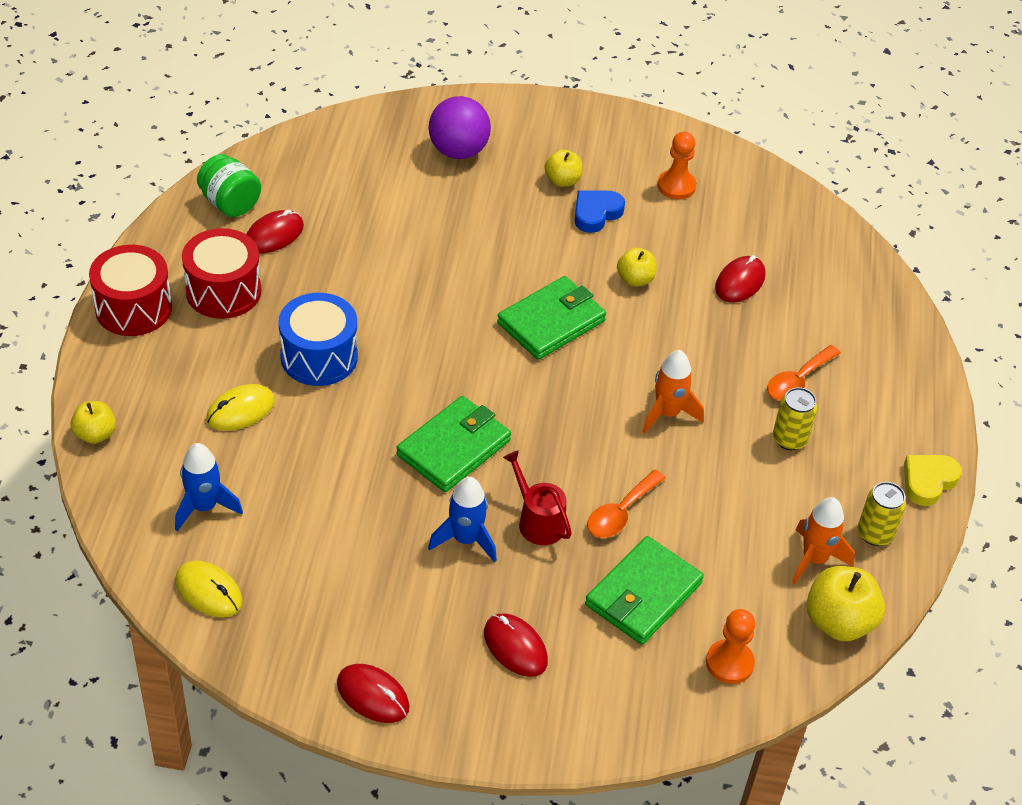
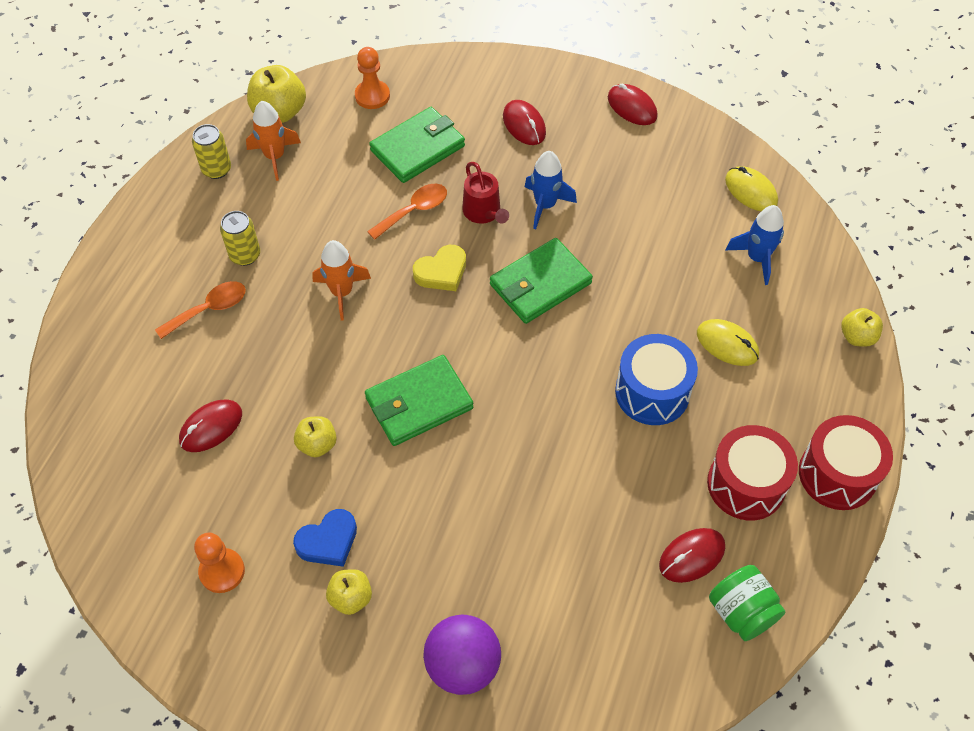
camera: 165 degrees left, 10 degrees up
(240, 410) = (727, 344): yellow mouse -> yellow mouse turned 60 degrees clockwise
(928, 481) = (148, 204): yellow heart -> yellow heart (441, 272)

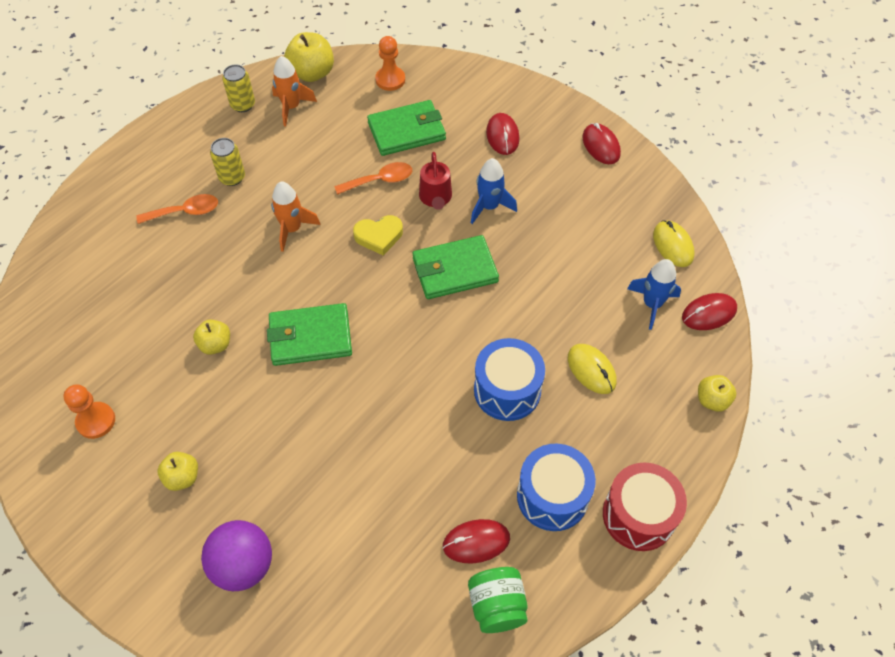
camera: 20 degrees right, 0 degrees up
(211, 427) = (142, 304): red mouse -> red mouse (709, 313)
(328, 541) = (187, 425): blue heart -> none
(746, 484) = (552, 496): red drum -> blue drum

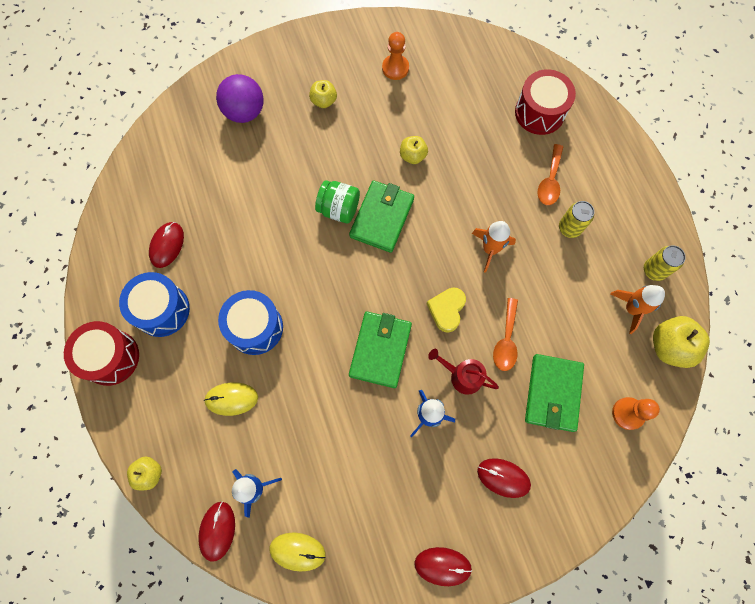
camera: 120 degrees right, 15 degrees up
(99, 252) = (539, 112): none -> red drum
(497, 606) = (122, 235): green jar -> green jar (339, 209)

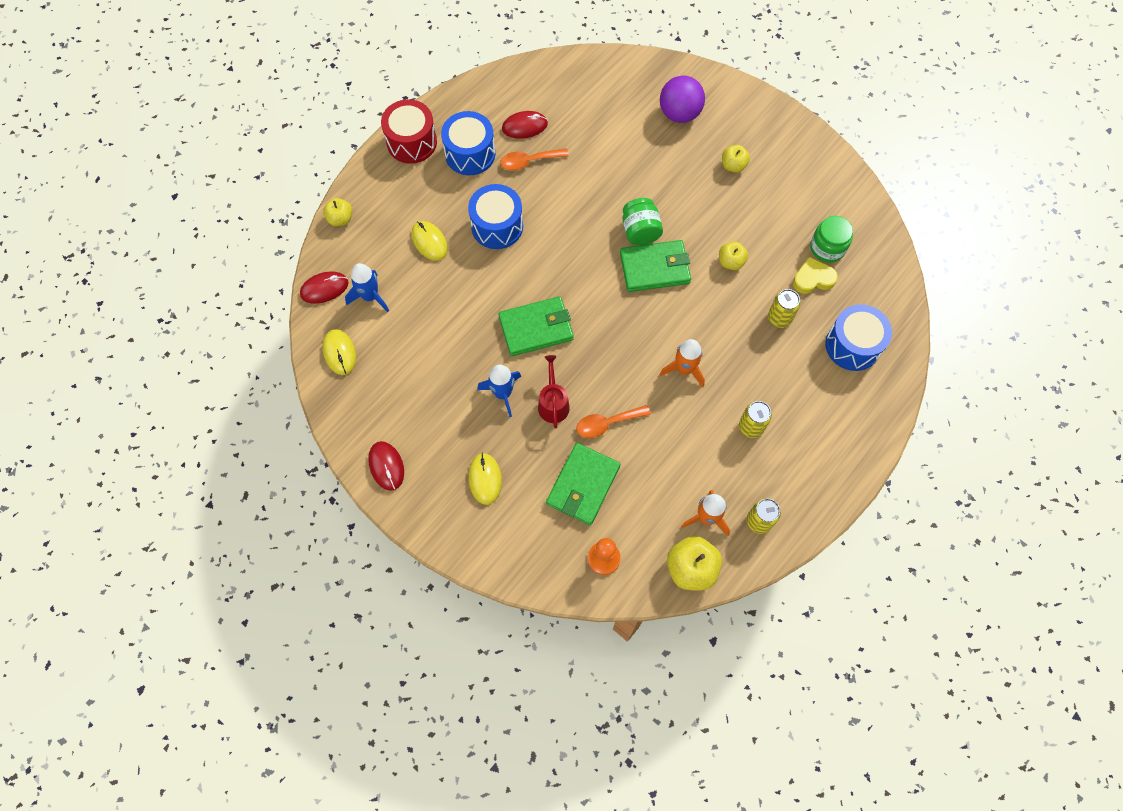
camera: 60 degrees right, 5 degrees down
(395, 68) = (808, 203): orange pawn -> none
(443, 78) = (827, 247): none -> green jar
(447, 310) = (604, 362): yellow heart -> yellow heart (813, 278)
(485, 150) = (779, 318): none -> yellow can
(503, 478) = (485, 479): red mouse -> yellow mouse
(539, 112) = (852, 345): red drum -> blue drum
(550, 181) = (787, 388): orange spoon -> orange spoon (529, 161)
(553, 393) = (583, 485): green wallet -> green wallet turned 45 degrees counterclockwise

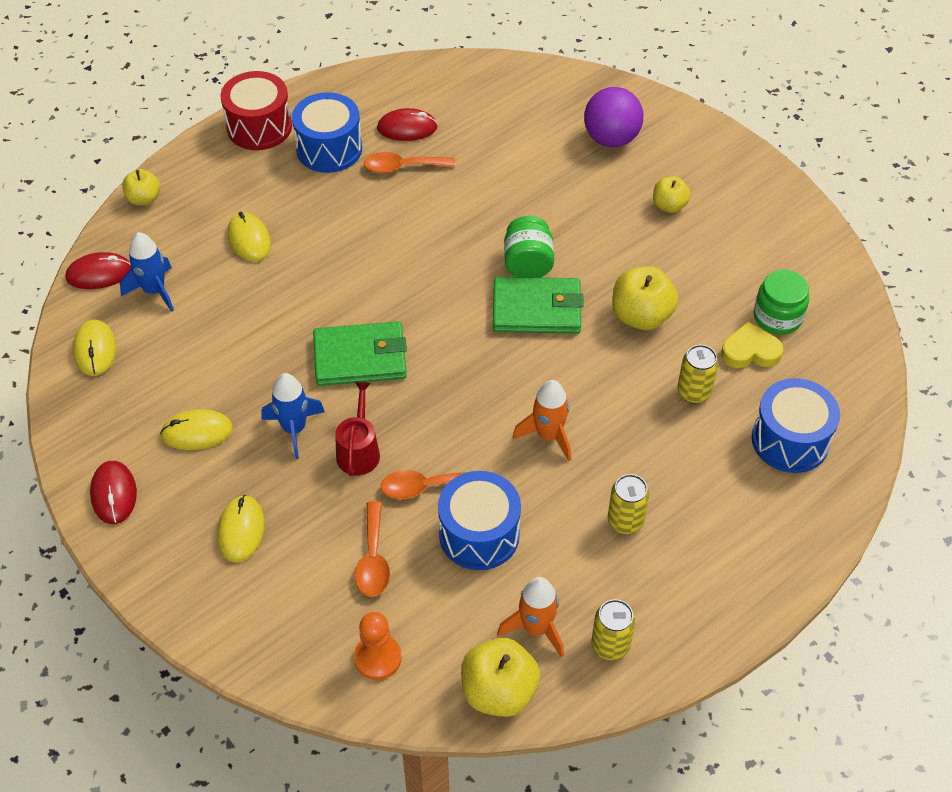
camera: 10 degrees right, 15 degrees down
(433, 407) = (197, 432): none -> yellow mouse
(497, 226) = (341, 233): blue drum -> blue drum (479, 534)
(583, 485) = (373, 559): green wallet -> orange spoon
(730, 262) = (641, 316): yellow apple -> yellow apple, size x1.65

